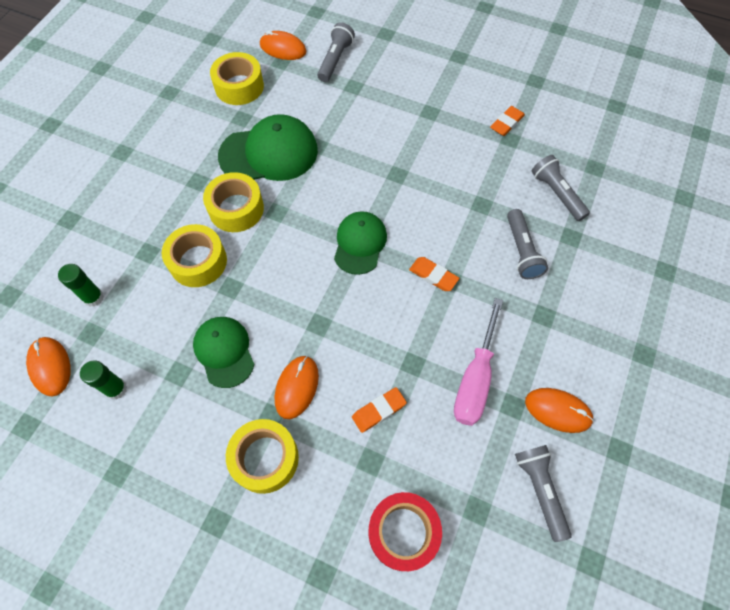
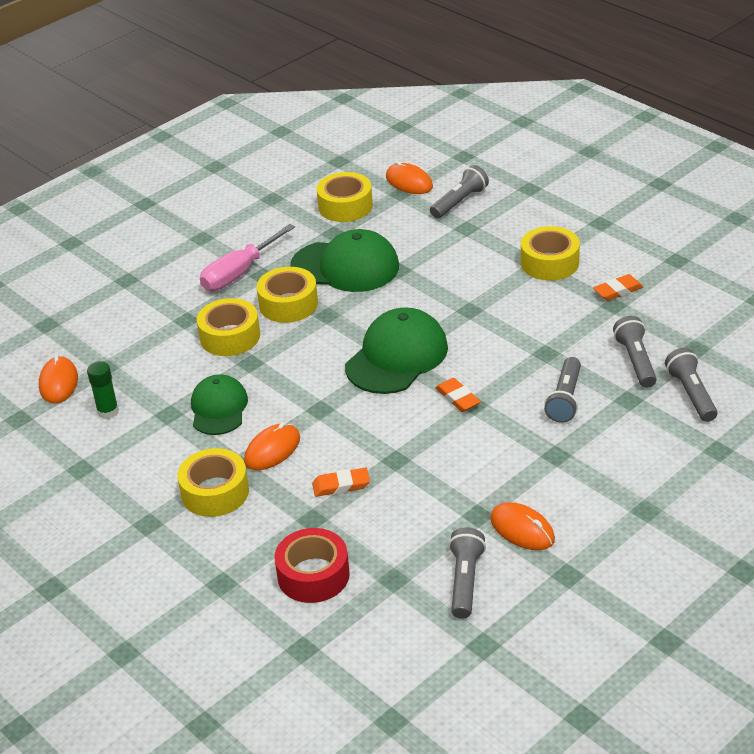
camera: 25 degrees right, 25 degrees down
(93, 297) = (120, 342): green glue stick -> none
(360, 243) = (397, 357): green cap -> green cap, size x1.54
(439, 107) = (549, 263): none -> yellow tape
(475, 378) = (452, 485): pink screwdriver -> pink screwdriver (240, 272)
(616, 217) = (691, 394): none -> grey flashlight

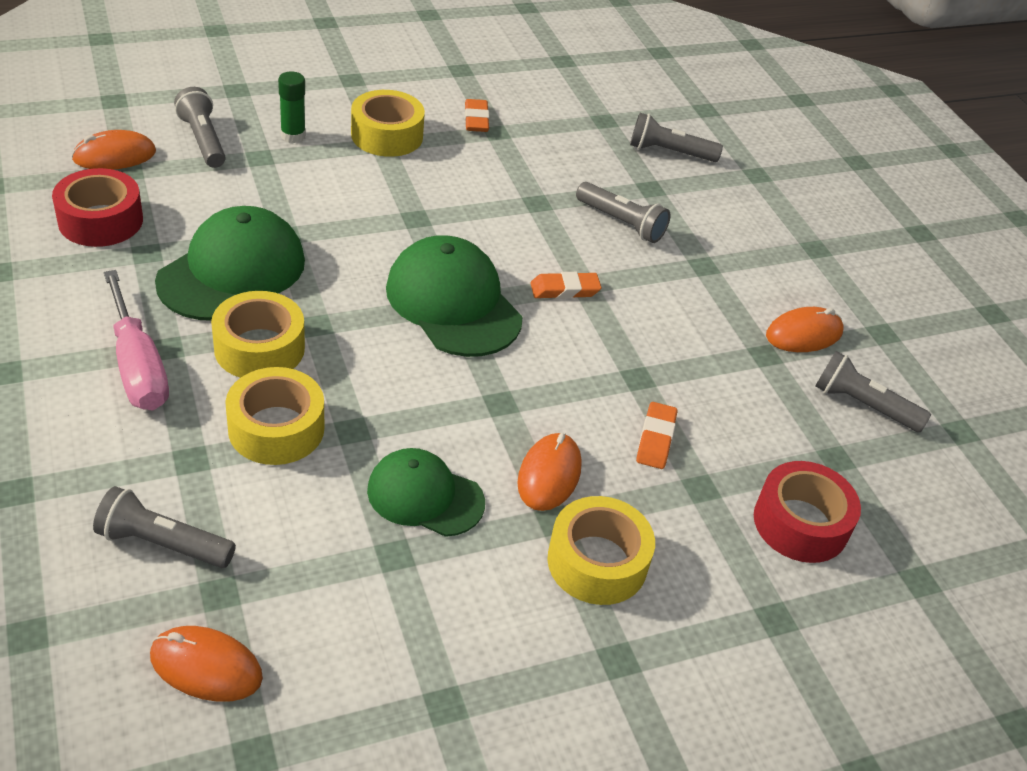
camera: 75 degrees left, 5 degrees up
(108, 412) = (334, 624): green glue stick -> green glue stick (293, 136)
(272, 450) = (549, 475): orange mouse -> orange mouse turned 45 degrees clockwise
(345, 206) = (100, 220): yellow tape -> red tape
(635, 361) = (596, 158): grey flashlight -> grey flashlight (163, 543)

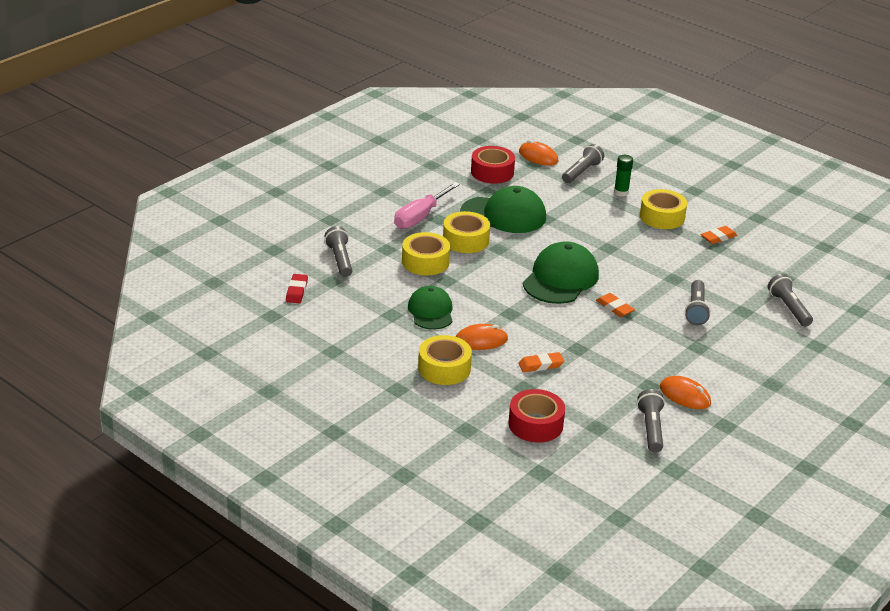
camera: 65 degrees right, 10 degrees down
(206, 667) = (296, 291): orange mouse -> red eraser

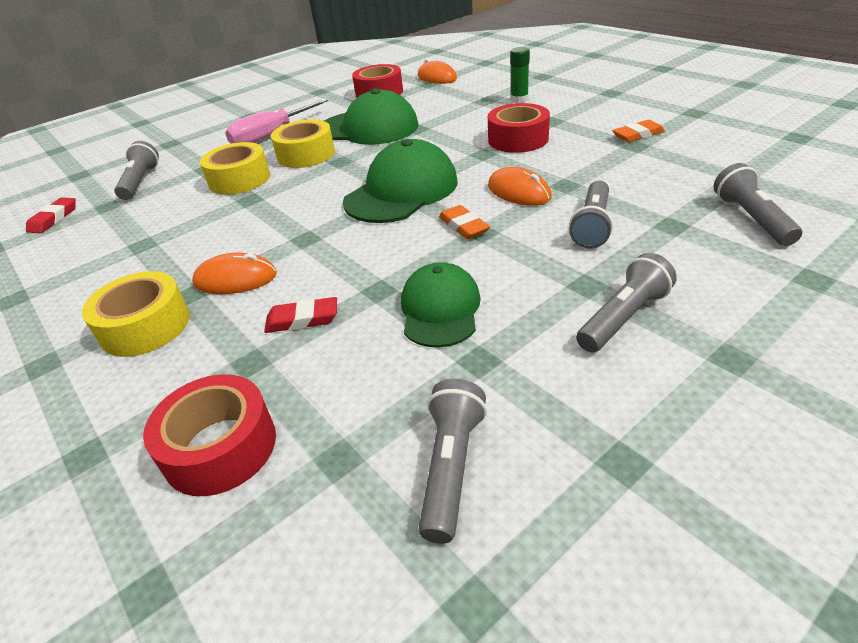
camera: 15 degrees right, 5 degrees up
(431, 311) = (197, 239): green cap -> green cap (440, 309)
(540, 365) = (302, 319): orange eraser -> red eraser
(581, 172) = (479, 86): grey flashlight -> grey flashlight (623, 317)
(631, 235) = (518, 139): none -> red tape
(662, 217) = (564, 119): yellow tape -> none
(685, 395) = (544, 383): orange mouse -> orange mouse (519, 192)

